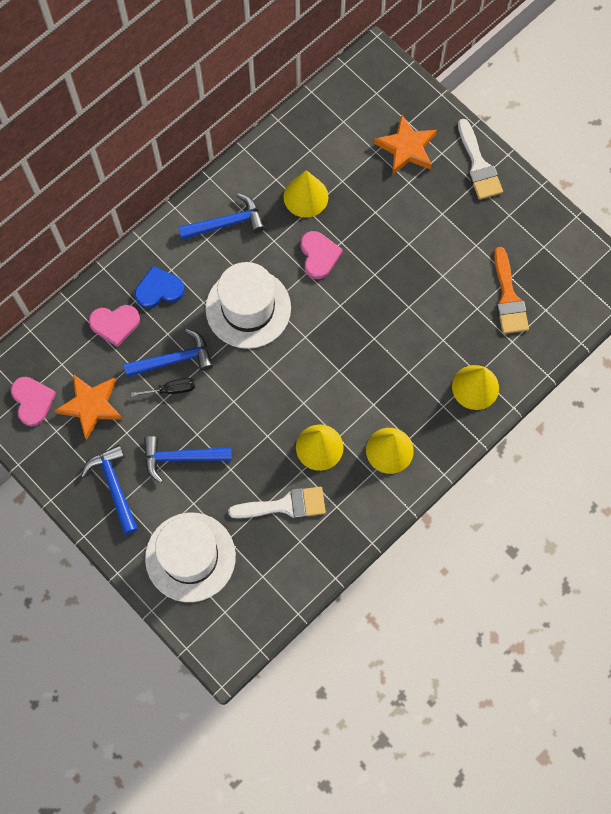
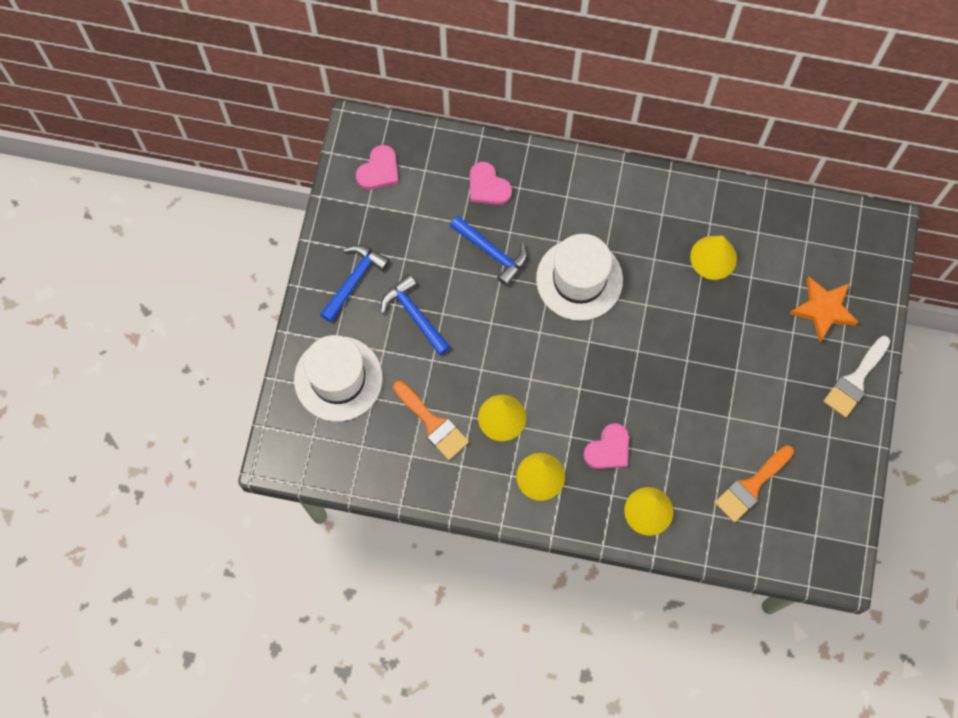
camera: 55 degrees right, 0 degrees up
(91, 406) = (407, 216): orange star -> none
(159, 289) = (543, 199): blue heart -> none
(172, 389) = (465, 268): black screwdriver -> none
(226, 223) = (640, 211): blue hammer -> none
(285, 505) = (433, 423): white brush -> orange brush
(319, 255) = (669, 304): pink heart -> pink heart (608, 449)

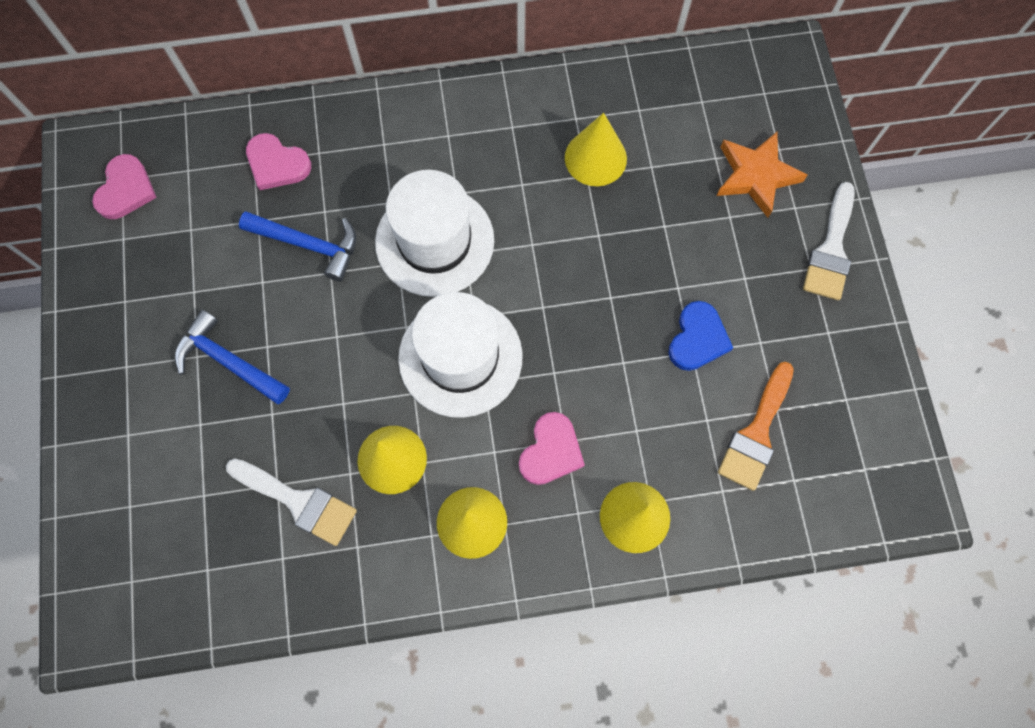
camera: 20 degrees left, 0 degrees up
(338, 378) = (146, 486): white hat -> white hat (460, 357)
(354, 280) = (132, 343): blue hammer -> none
(433, 423) = (298, 501): orange brush -> white brush
(736, 409) = (697, 338): none -> blue heart

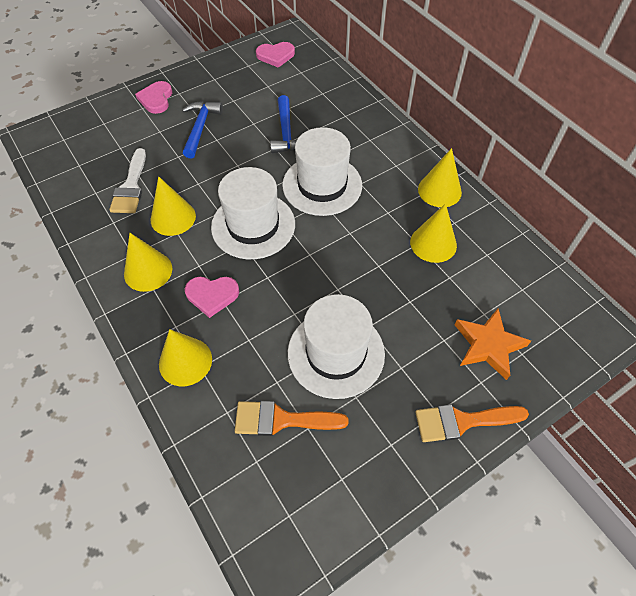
camera: 65 degrees right, 15 degrees down
(277, 164) = (327, 102): pink heart -> pink heart (156, 99)
(518, 107) = (439, 190): none -> yellow cone
(697, 338) = (336, 353): blue heart -> white hat
(831, 249) = (462, 421): white brush -> orange brush

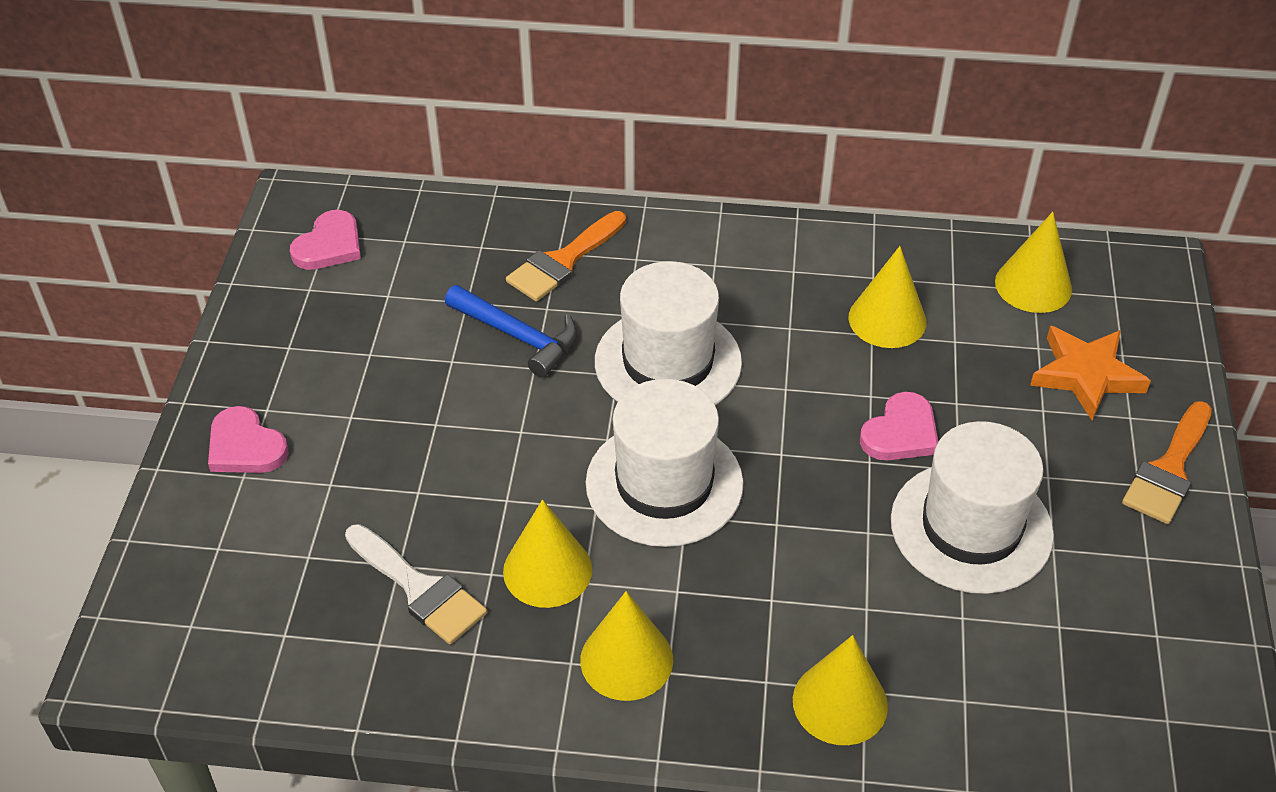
camera: 50 degrees left, 10 degrees down
(200, 128) = (386, 429): blue hammer -> none
(212, 295) = (749, 606): pink heart -> pink heart (901, 432)
(282, 420) = (1025, 646): orange brush -> orange brush (563, 261)
(439, 190) = (805, 254): yellow cone -> yellow cone (1033, 285)

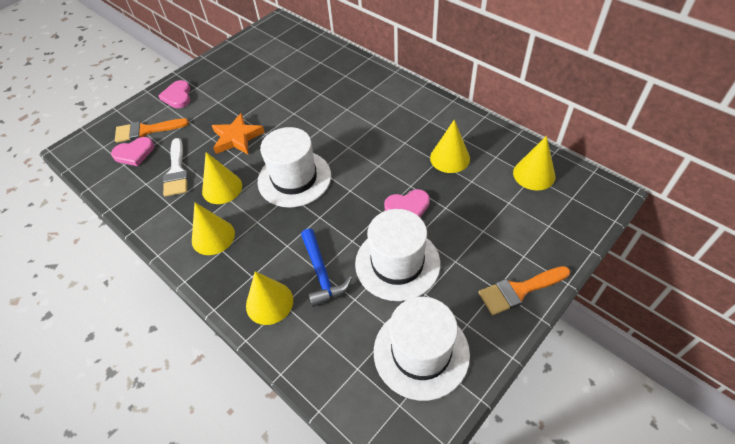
camera: 40 degrees right, 5 degrees up
(329, 245) = (271, 41): pink heart -> pink heart (134, 153)
(518, 336) = (299, 99): blue hammer -> blue hammer (321, 273)
(563, 261) = (343, 79): orange brush -> orange brush (146, 130)
(668, 362) = (343, 133): white hat -> white hat (421, 352)
(1086, 375) = (520, 226): orange star -> orange star (237, 138)

